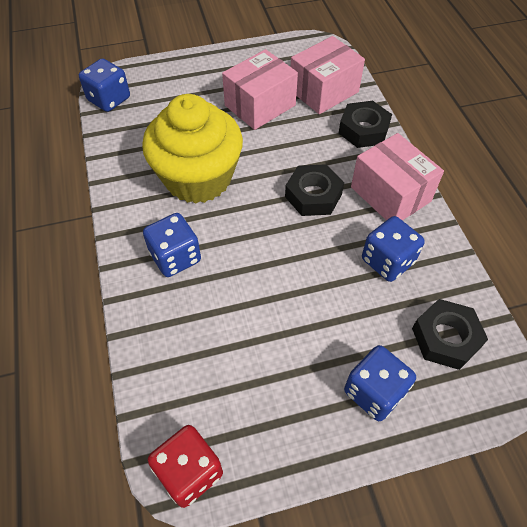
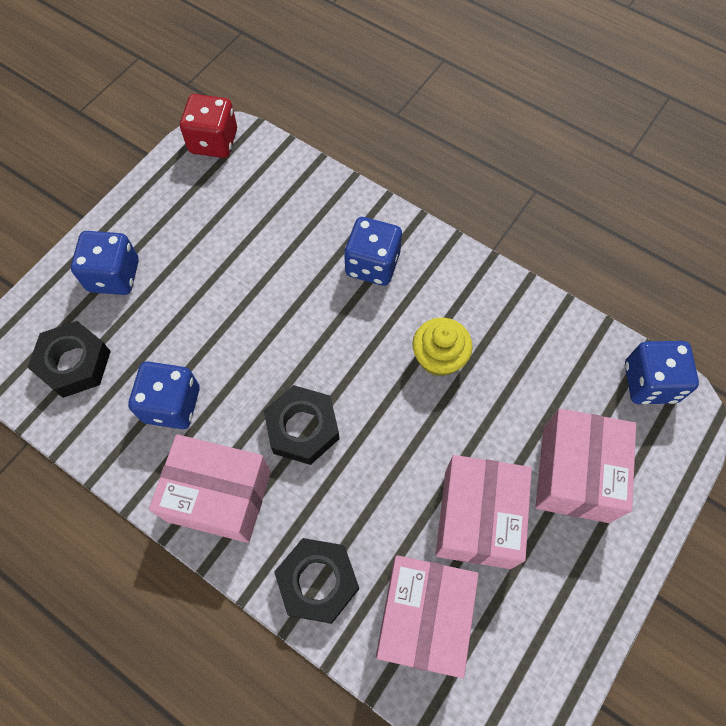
camera: 140 degrees right, 10 degrees up
(194, 92) = (575, 474): none -> pink box
(198, 178) = (439, 357): yellow cupcake -> yellow cupcake, size x0.48

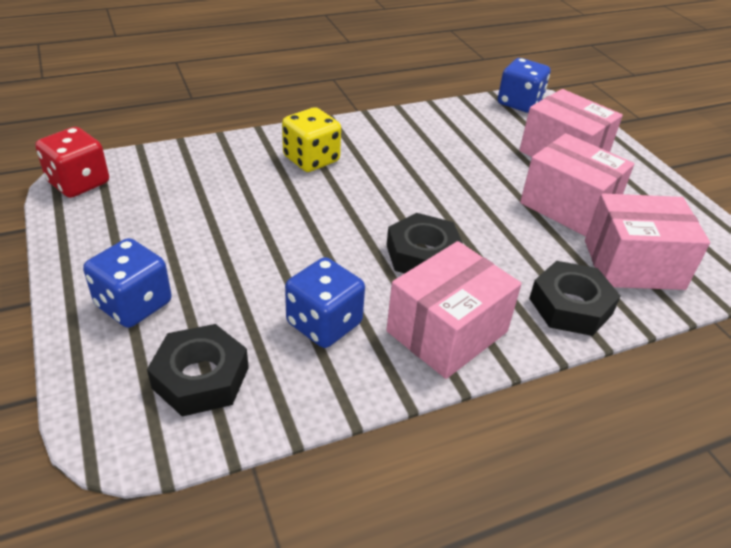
camera: 60 degrees left, 25 degrees down
(372, 264) = (311, 159): blue dice -> yellow dice
(422, 618) = (633, 264): pink box -> pink box turned 45 degrees counterclockwise
(439, 357) = (424, 166): yellow cupcake -> none

